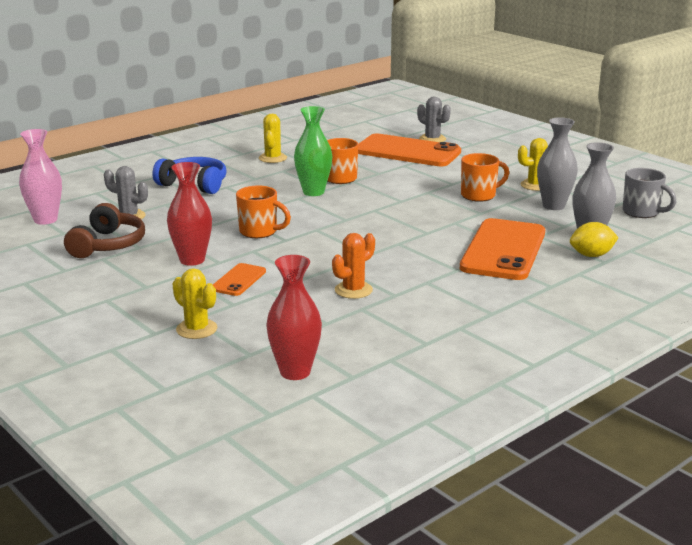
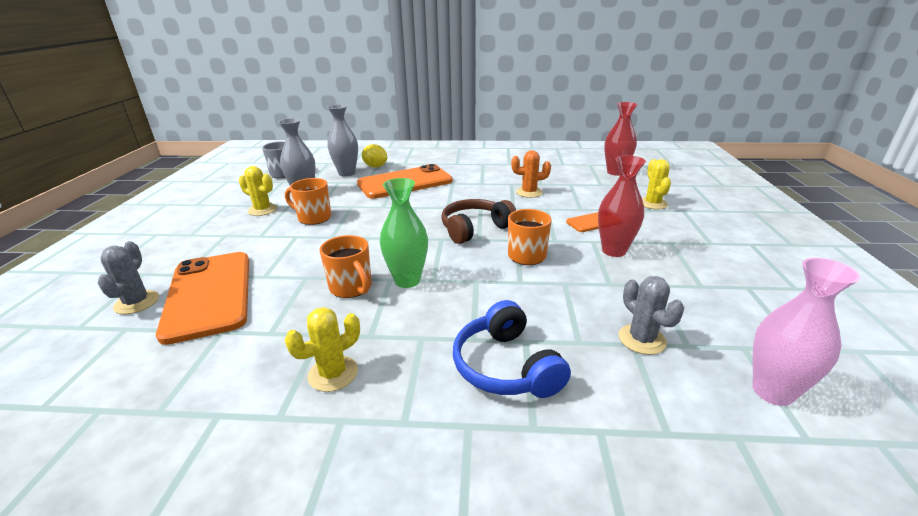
camera: 135 degrees left, 5 degrees up
(108, 245) = (689, 301): brown headphones -> brown headphones (475, 229)

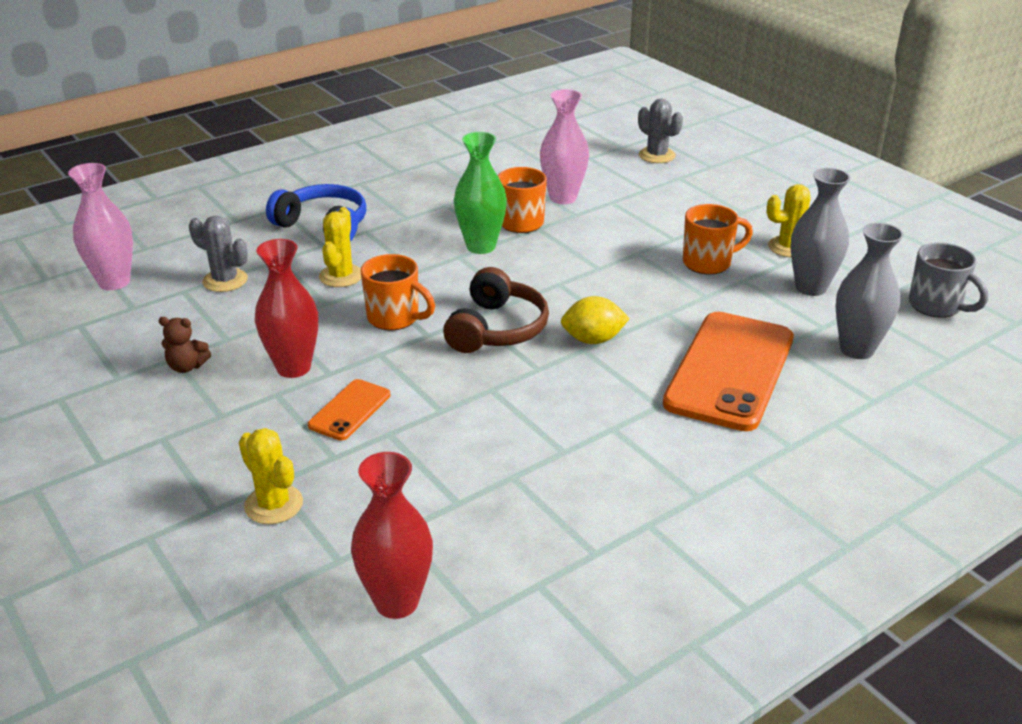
camera: 140 degrees right, 5 degrees up
(209, 295) = (620, 177): orange phone -> none
(282, 295) = (563, 198): none -> pink vase
(333, 373) = (436, 182): yellow cactus -> yellow cactus (341, 276)
(375, 166) = (856, 387): yellow lemon -> yellow lemon (593, 340)
(529, 192) = (506, 439): orange cactus -> none
(691, 276) = (187, 367): none -> brown teddy bear

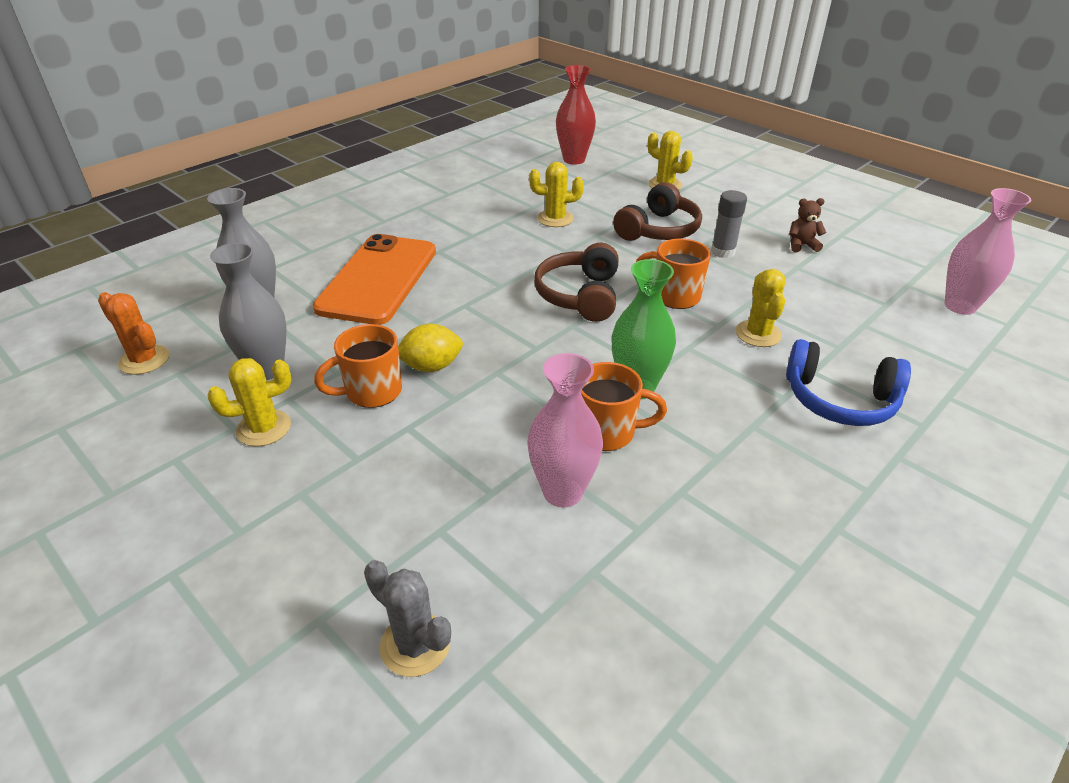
camera: 170 degrees right, 5 degrees up
(225, 280) = (862, 318): grey cactus -> none
(293, 367) = (723, 252): red vase -> grey glue stick
(350, 410) = (658, 230): orange phone -> brown headphones
(486, 446) = (555, 219): none -> yellow cactus
(593, 340) = (493, 294): yellow lemon -> yellow lemon (431, 366)
(936, 306) = (144, 360): grey mug -> orange cactus

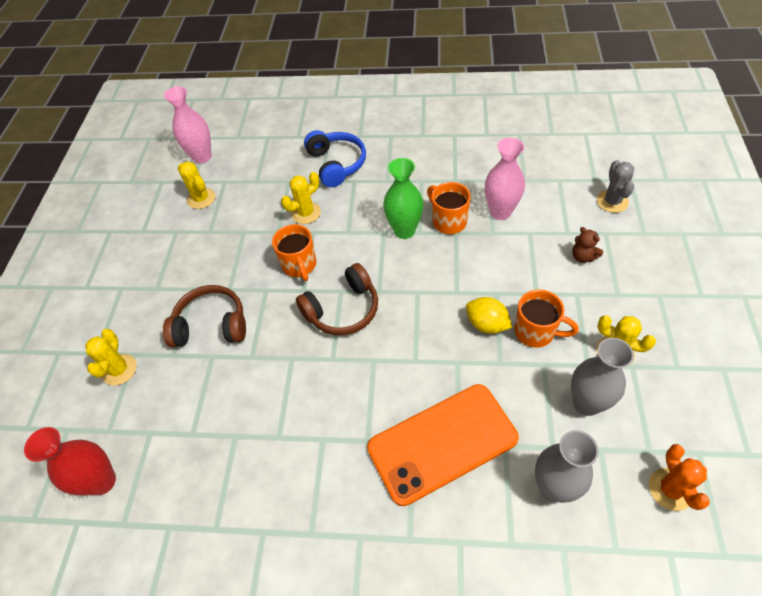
camera: 125 degrees left, 15 degrees up
(555, 219) = (245, 402): yellow cactus -> yellow cactus (201, 198)
(723, 252) = (217, 274): grey glue stick -> none
(801, 245) = (175, 242): brown teddy bear -> brown teddy bear (583, 256)

